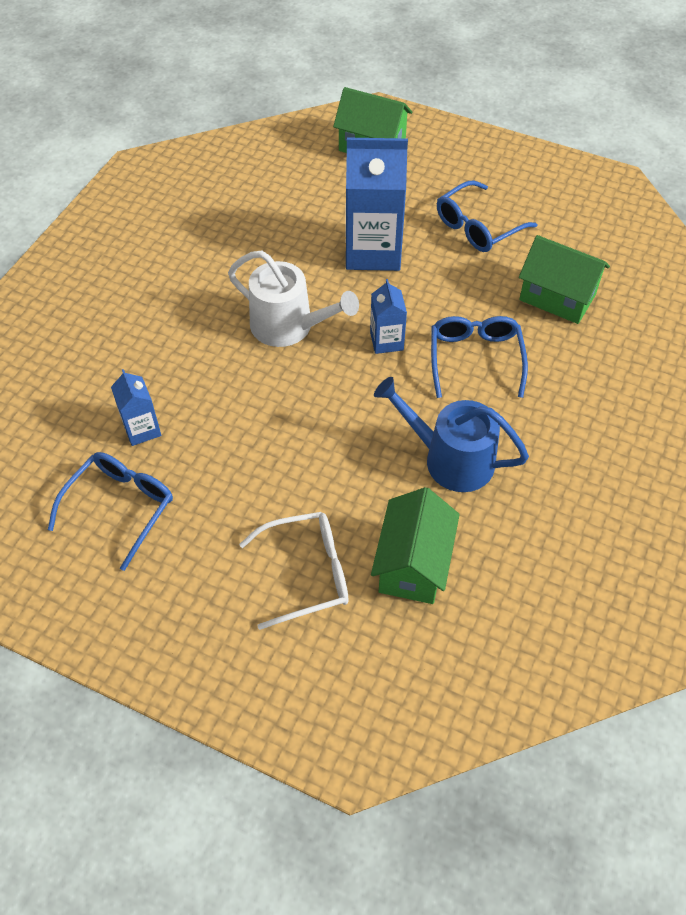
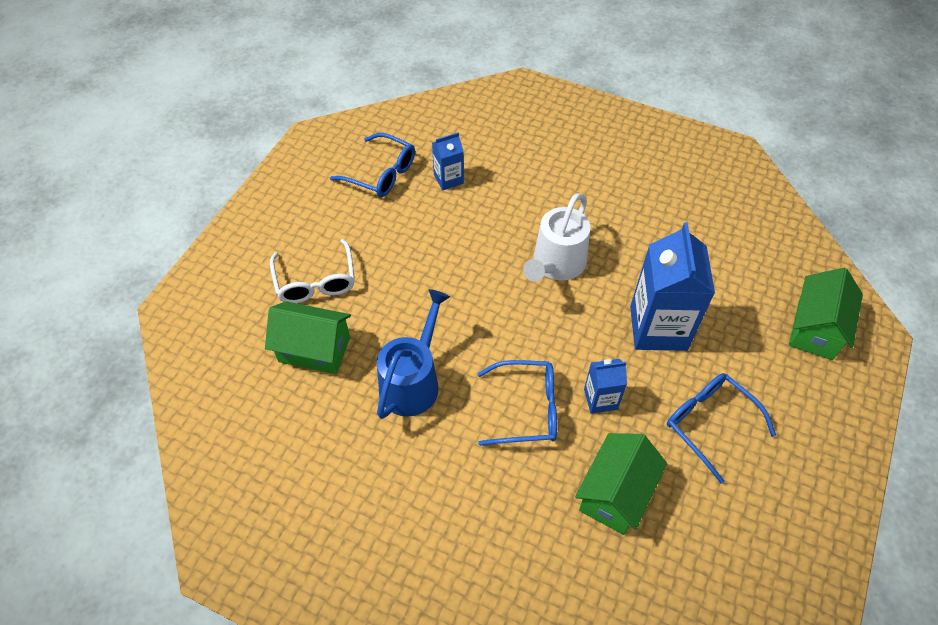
camera: 90 degrees right, 0 degrees up
(386, 341) = (544, 337): blue carton -> blue carton (600, 399)

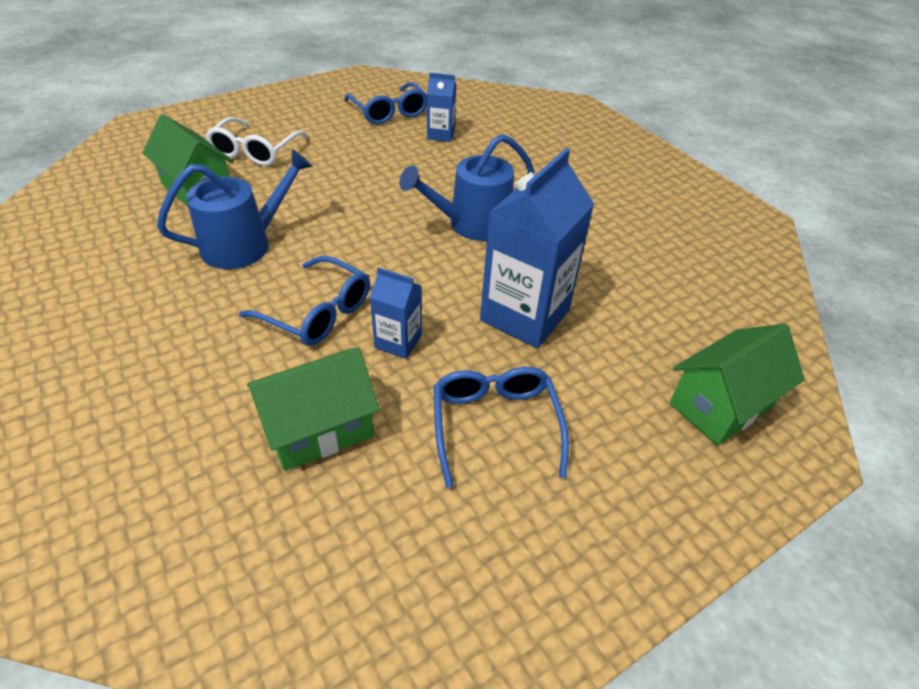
camera: 30 degrees right, 10 degrees down
(556, 264) = (473, 224): white watering can -> blue watering can

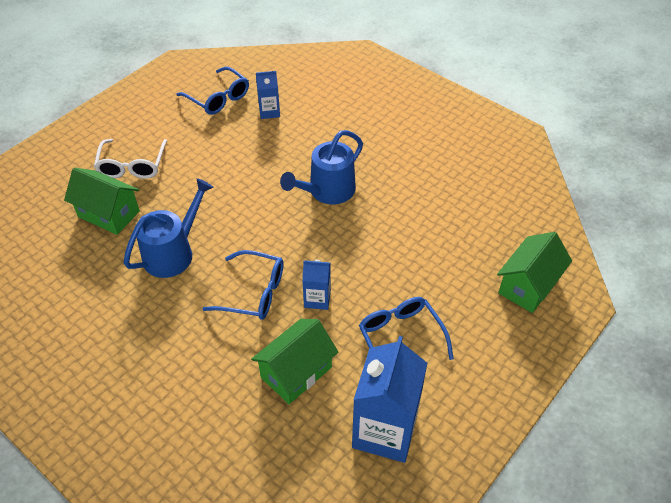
camera: 15 degrees left, 5 degrees up
(525, 315) = (390, 256): blue carton -> blue carton (384, 431)

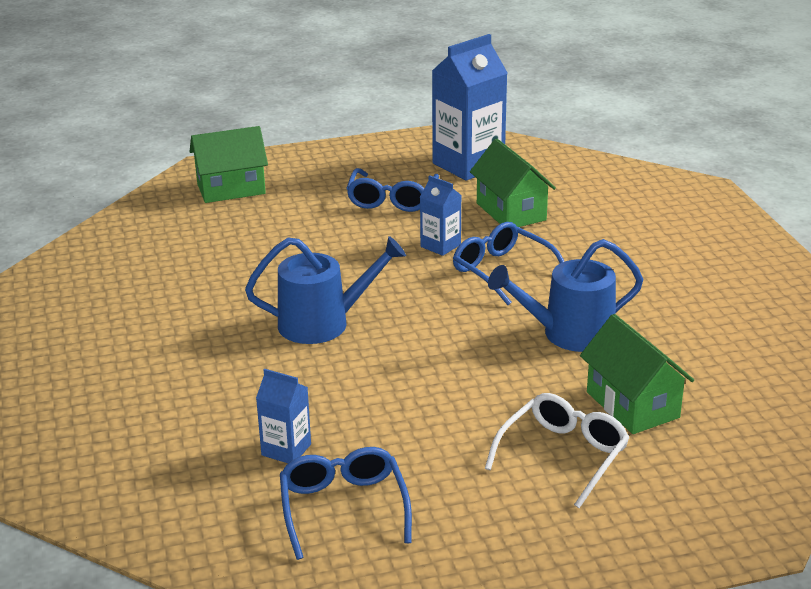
camera: 145 degrees left, 20 degrees down
(296, 372) = (511, 212): green house -> green house turned 75 degrees clockwise

